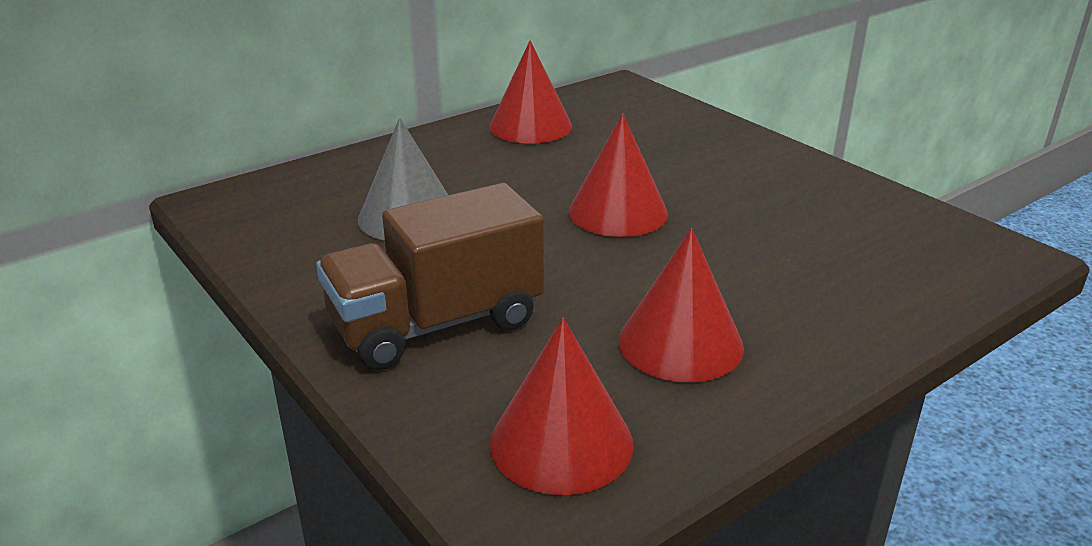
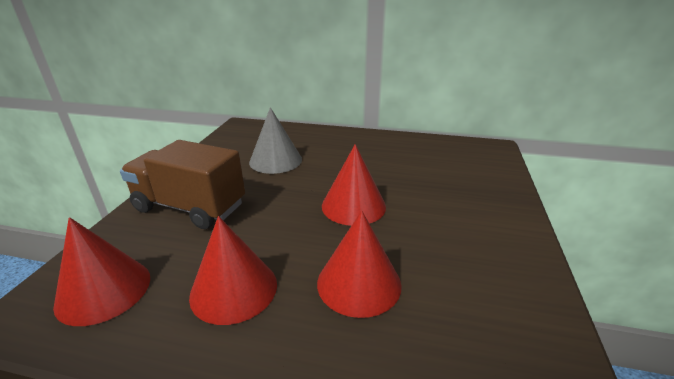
camera: 50 degrees right, 0 degrees up
(530, 126) = (402, 147): red cone -> red cone (359, 283)

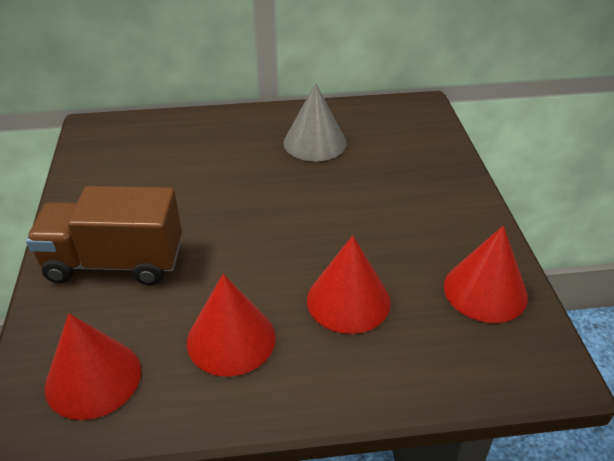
camera: 20 degrees left, 10 degrees up
(275, 160) = (177, 175): grey cone -> grey cone (315, 142)
(353, 206) = (303, 217): red cone -> red cone (485, 291)

